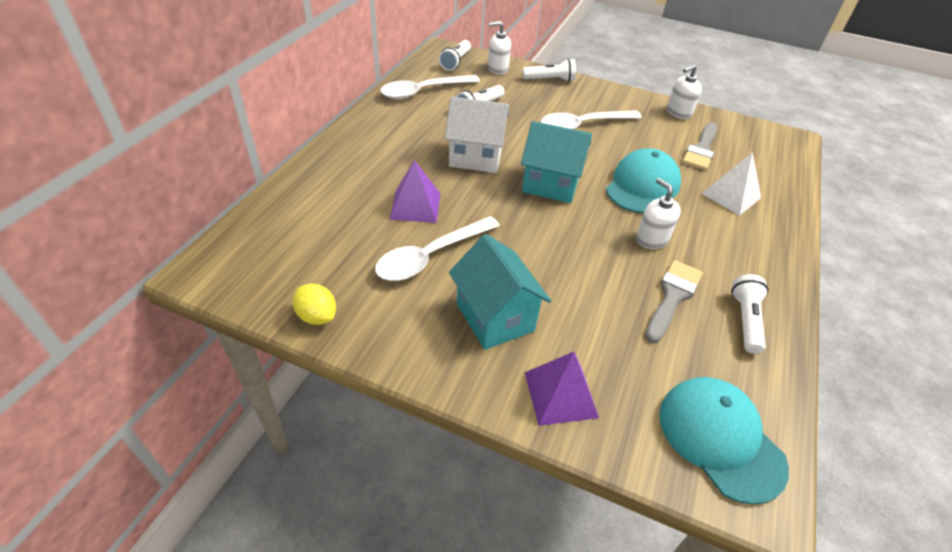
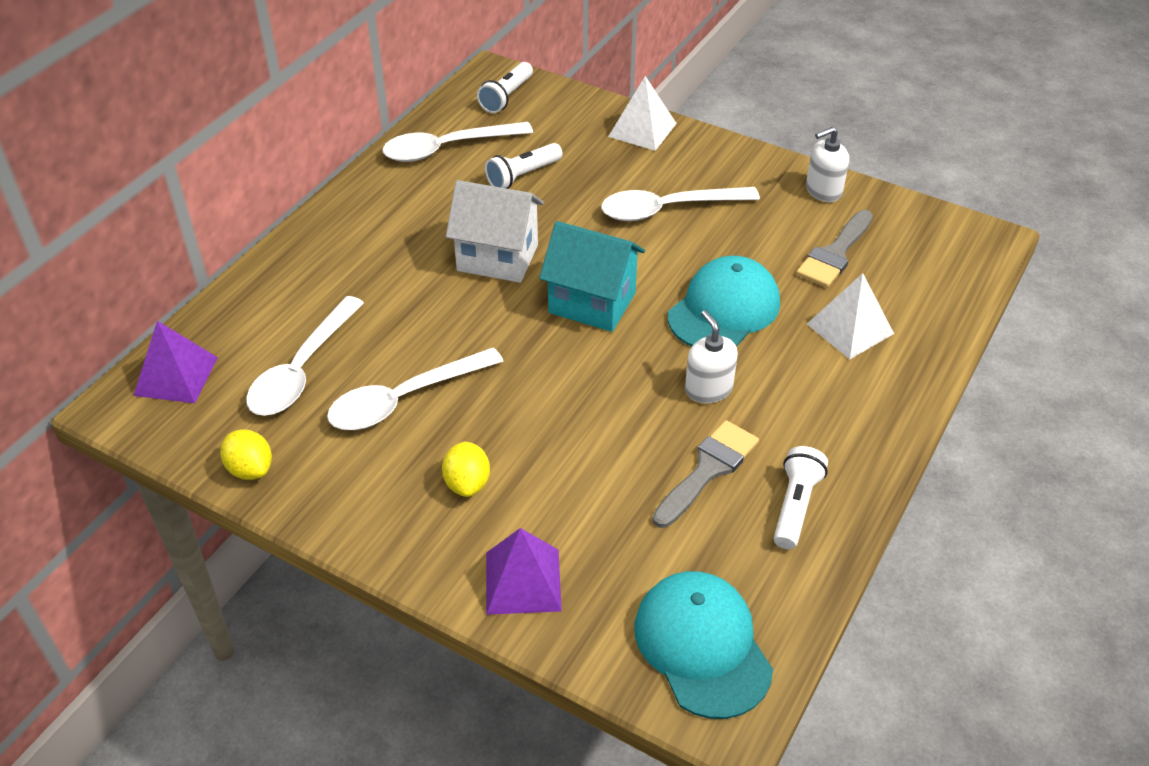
camera: 10 degrees right, 0 degrees up
(347, 238) = (302, 370): none -> white spoon
(415, 206) = (399, 328): purple pyramid -> purple pyramid (176, 376)
(495, 317) = (467, 483): turquoise house -> yellow lemon
(497, 69) = (567, 110): white soap dispenser -> none
(550, 79) = (642, 130): white flashlight -> white pyramid

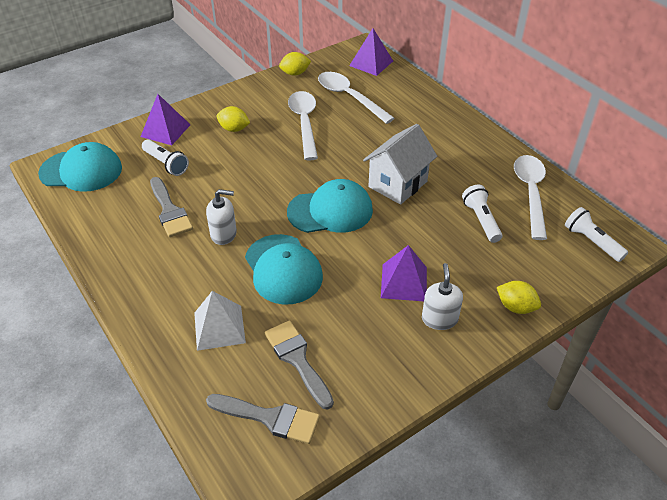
camera: 115 degrees right, 0 degrees up
(592, 303) = (330, 211): turquoise house -> turquoise cap
(642, 130) = (515, 307): white pyramid -> yellow lemon
(668, 209) = (404, 282): white spoon -> purple pyramid
(795, 506) = (118, 234): white flashlight -> white flashlight (166, 164)
(823, 191) = (376, 393): white soap dispenser -> white soap dispenser (439, 319)
(914, 249) = (270, 418): none -> grey brush

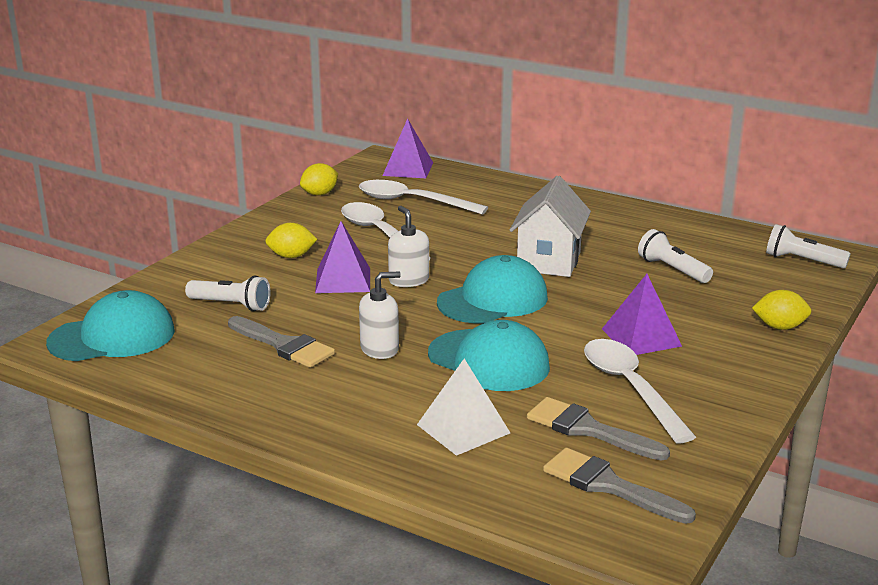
camera: 25 degrees left, 20 degrees down
(165, 130) = (196, 276): purple pyramid -> purple pyramid (343, 280)
(270, 418) = (608, 485): grey brush -> grey brush turned 135 degrees counterclockwise
(439, 319) = (711, 356): white soap dispenser -> white soap dispenser (408, 280)
(530, 193) = (702, 238): white spoon -> white spoon (630, 388)

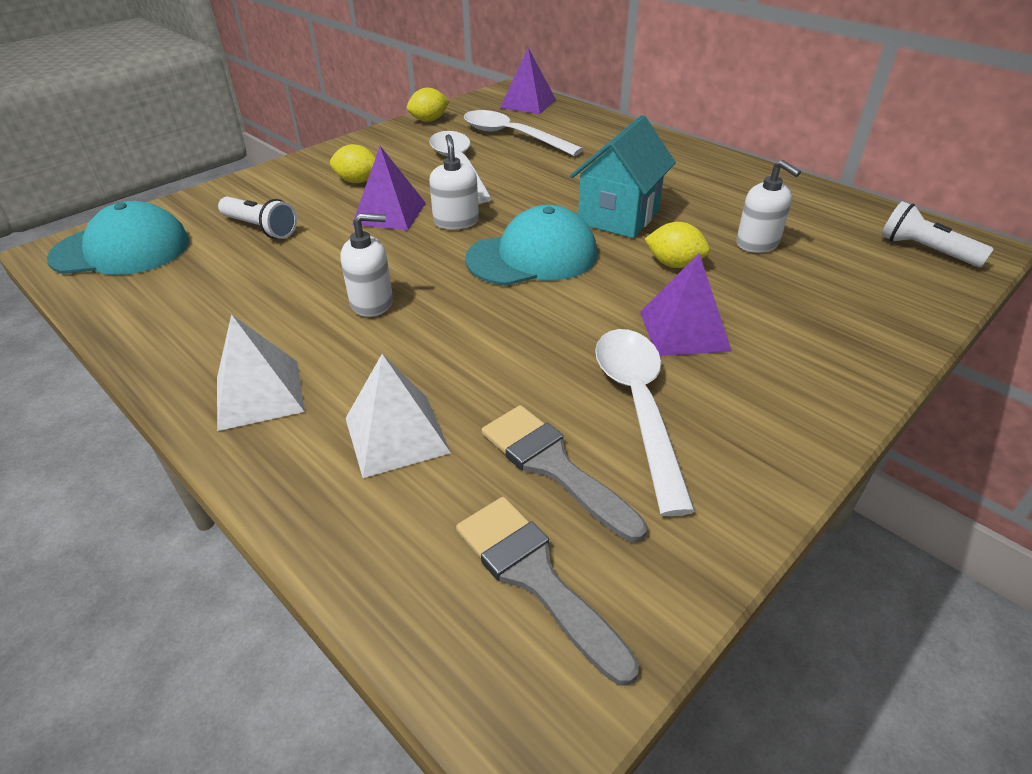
camera: 15 degrees right, 15 degrees up
(284, 345) = (276, 283): grey brush -> none
(336, 419) = (259, 394): none -> white pyramid
(488, 361) = (483, 337): turquoise cap -> none
(549, 261) = (618, 216): white house -> turquoise house
(672, 270) = (757, 243): white flashlight -> white soap dispenser
(779, 327) = (871, 341): yellow lemon -> yellow lemon (674, 264)

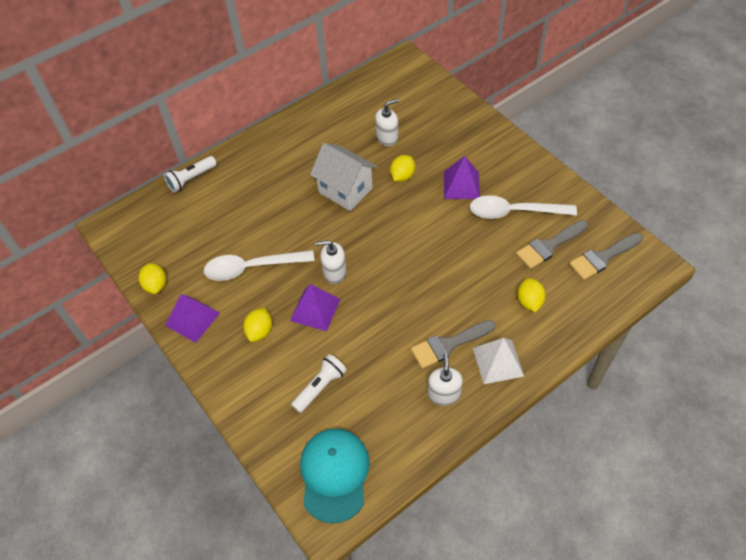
camera: 80 degrees left, 15 degrees up
(308, 334) = (448, 345): none -> grey brush
(372, 303) = (421, 315): white soap dispenser -> white soap dispenser (444, 394)
(396, 435) = (529, 301): white pyramid -> yellow lemon
(512, 136) = (208, 232): white spoon -> none
(528, 103) = (144, 216): purple pyramid -> purple pyramid (192, 319)
(532, 256) = (384, 237): turquoise cap -> none
(618, 216) = (345, 190): turquoise house -> white house
(925, 250) = (405, 78): white flashlight -> white flashlight (191, 179)

